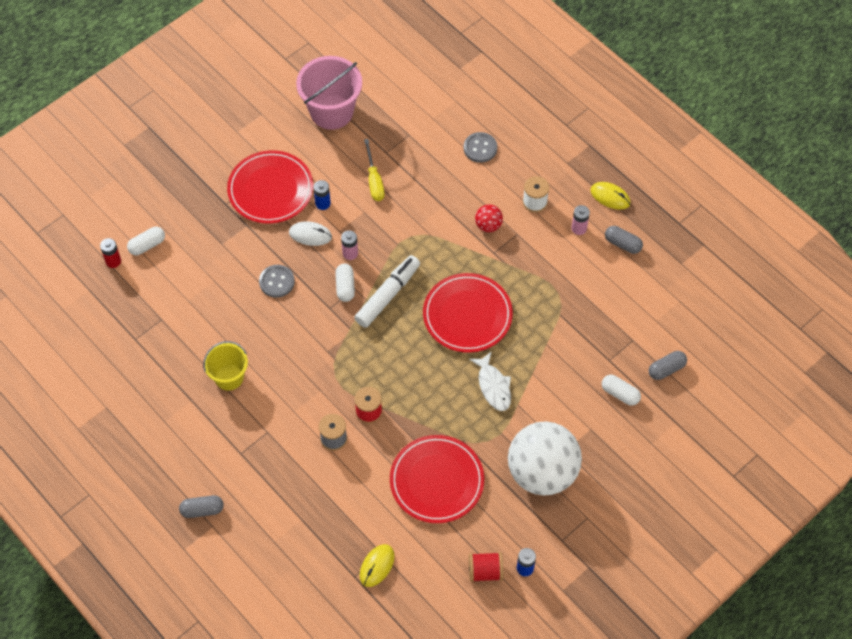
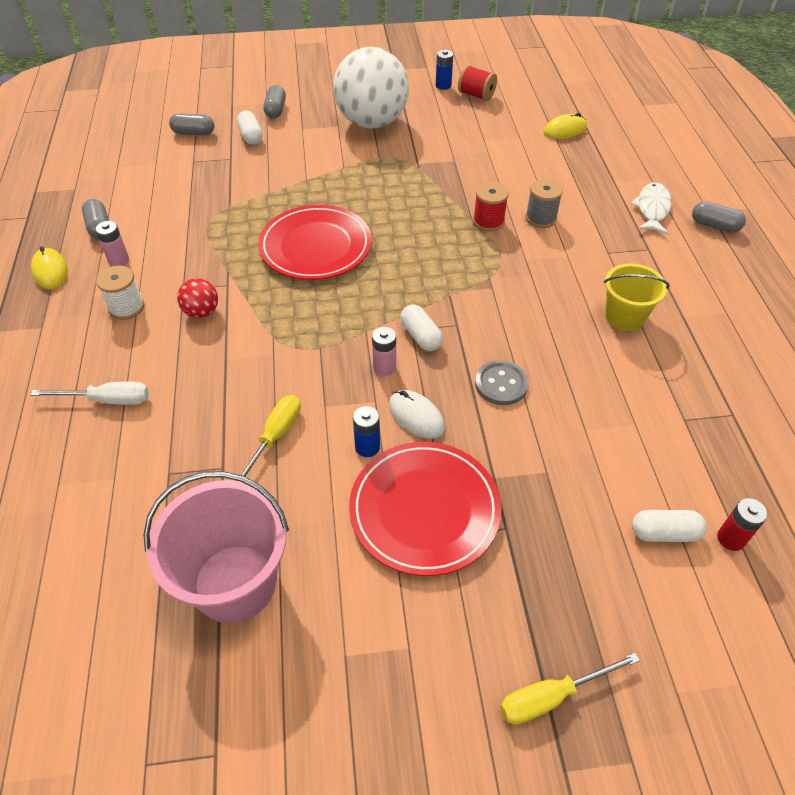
camera: 145 degrees left, 10 degrees down
(166, 148) = (552, 696): none -> yellow screwdriver
(345, 287) = (421, 336): white capsule -> white capsule turned 60 degrees counterclockwise
(388, 295) = (380, 304): white marker -> none
(437, 481) = (466, 153): red plate -> none
(480, 148) = (107, 400): grey button -> white screwdriver
(493, 386) = (351, 187): white fish -> white fish (652, 209)
(633, 438) = (276, 110): none -> grey capsule

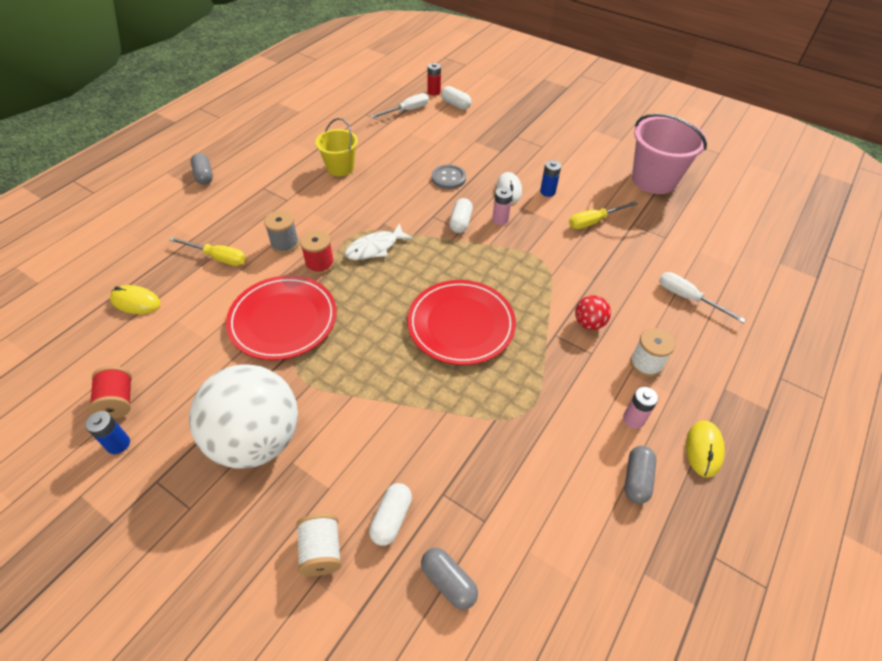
camera: 140 degrees left, 0 degrees up
(276, 110) = (321, 551): grey capsule -> white spool
(424, 510) = (544, 158): red plate -> red plate (283, 320)
(552, 696) = (553, 98): yellow screwdriver -> yellow screwdriver (218, 257)
(652, 209) = (213, 205): white fish -> white fish (375, 248)
(700, 463) = (407, 111): none -> white screwdriver

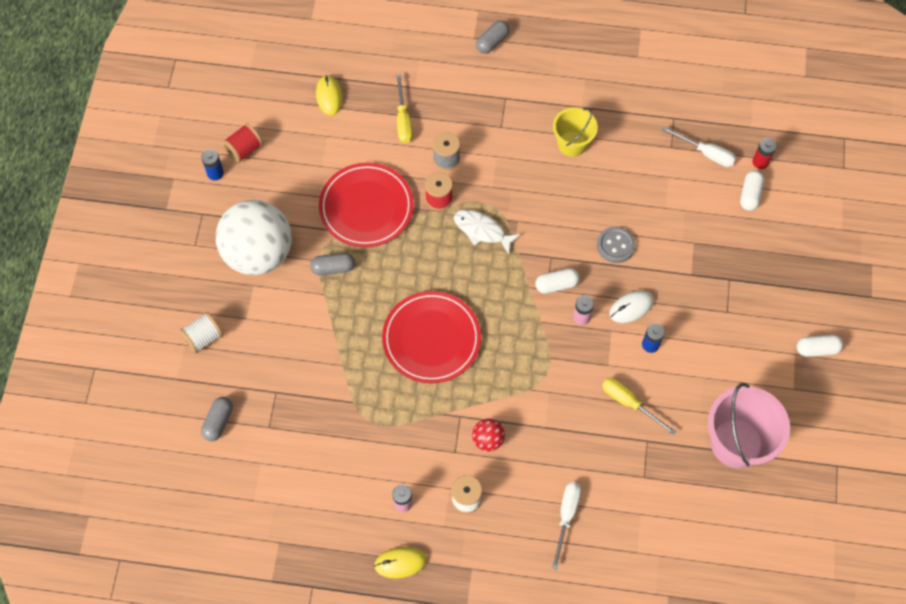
camera: 65 degrees right, 15 degrees up
(391, 518) = (243, 368): white capsule -> white capsule (817, 349)
(636, 479) = (349, 519): grey capsule -> grey capsule (333, 268)

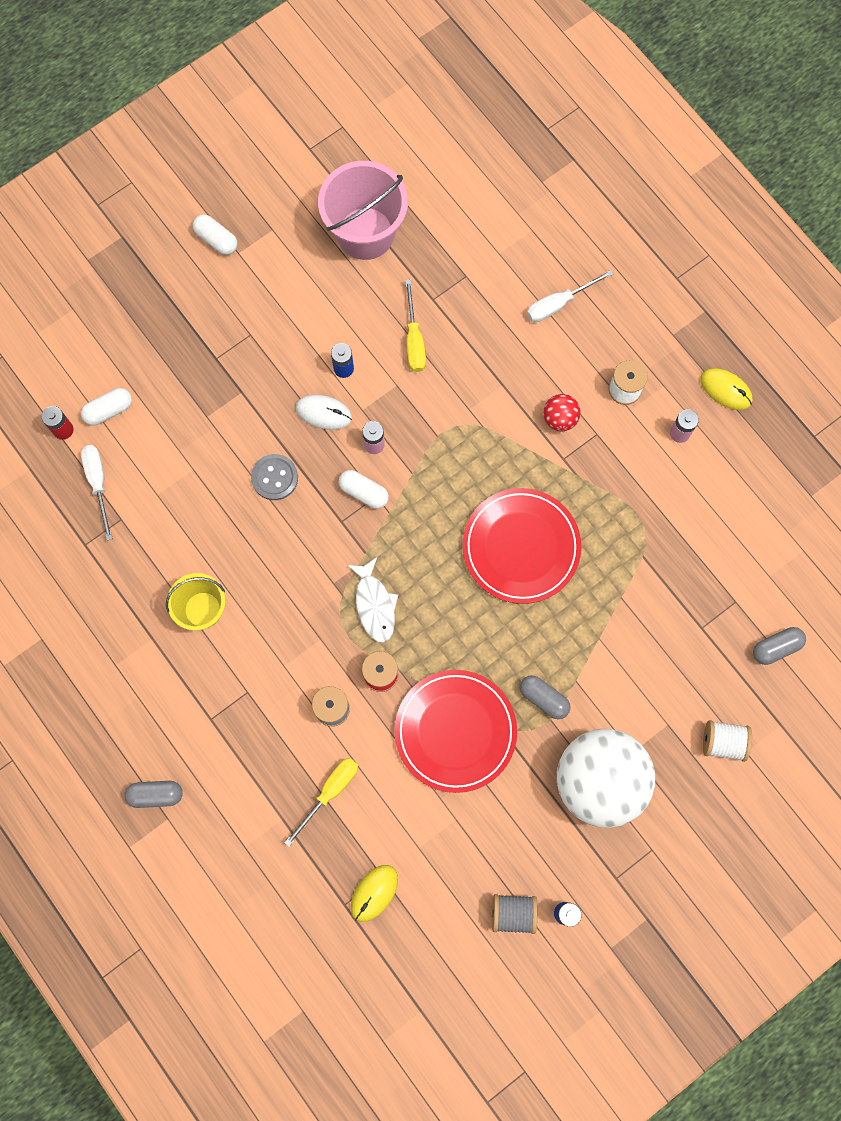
camera: 135 degrees left, 10 degrees up
(244, 149) = (513, 913): red spool -> grey spool

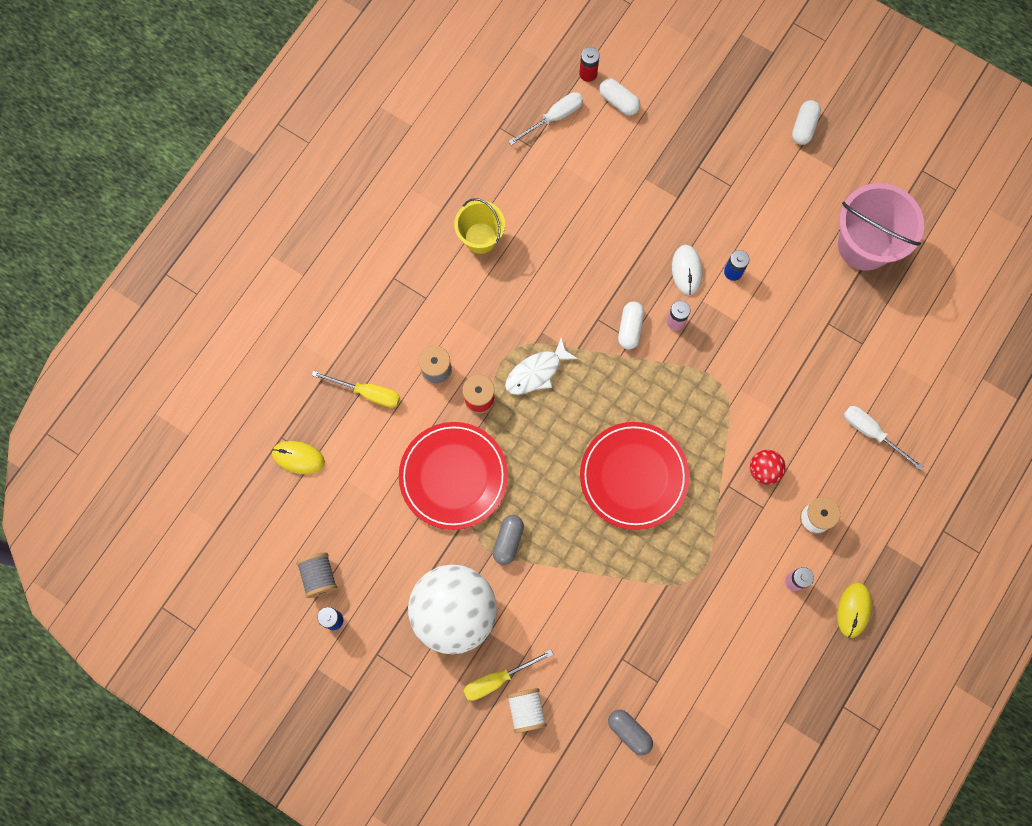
camera: 70 degrees right, 0 degrees up
(156, 794) = (319, 259): grey capsule -> none
(274, 478) = (614, 252): grey button -> none
(414, 340) = (784, 321): yellow screwdriver -> yellow screwdriver (497, 679)

